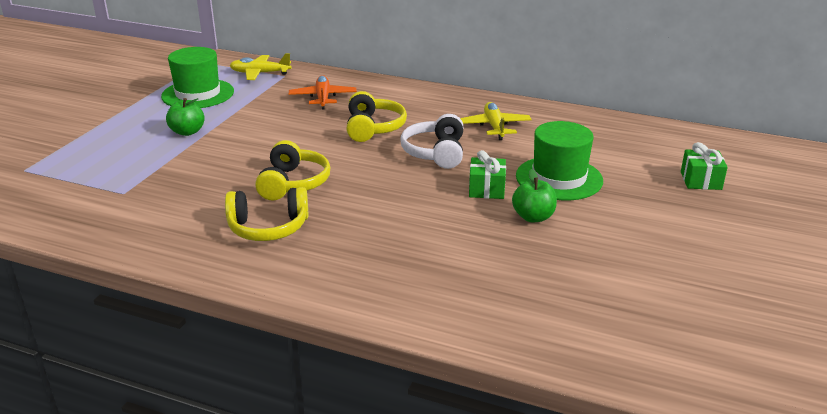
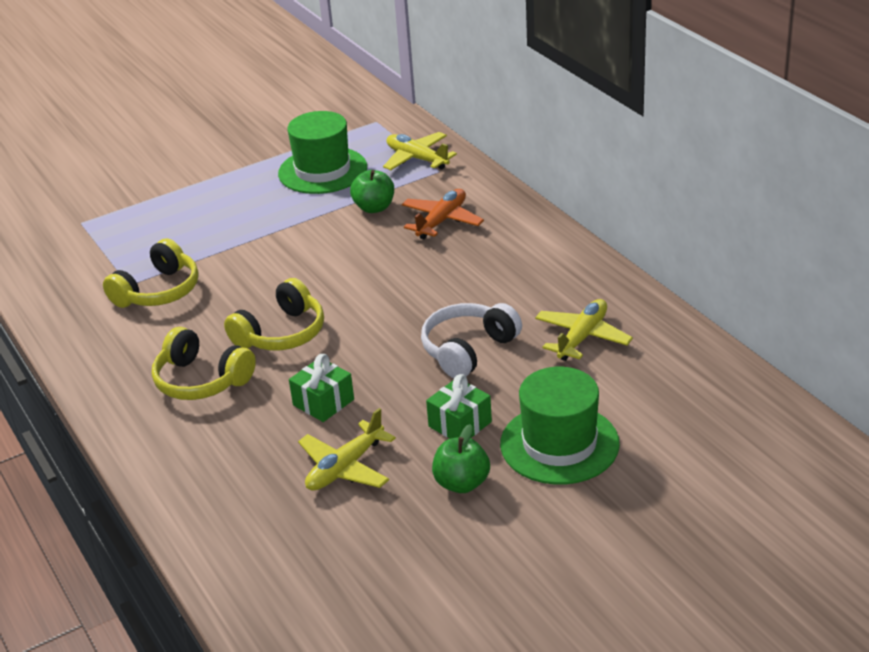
camera: 40 degrees right, 5 degrees up
(187, 132) = (259, 224): green apple -> green apple (374, 208)
(373, 128) = (444, 287): yellow headphones -> yellow headphones (158, 291)
(447, 237) = (345, 468): none -> yellow plane
(701, 180) = (731, 524): green gift -> green gift (323, 402)

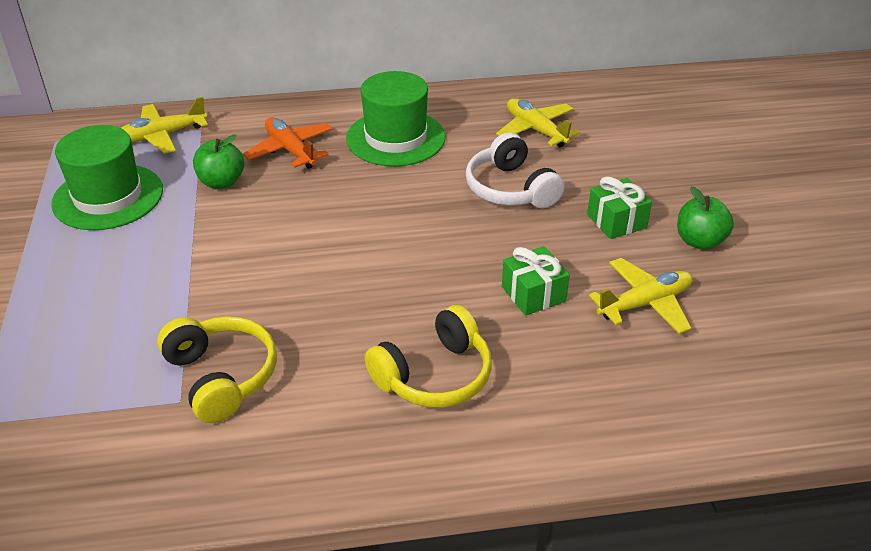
camera: 70 degrees left, 5 degrees up
(281, 333) = (393, 296): yellow headphones -> none
(345, 468) = (645, 303): yellow plane -> yellow plane turned 90 degrees counterclockwise
(559, 444) = (671, 179): green hat -> green hat (395, 138)

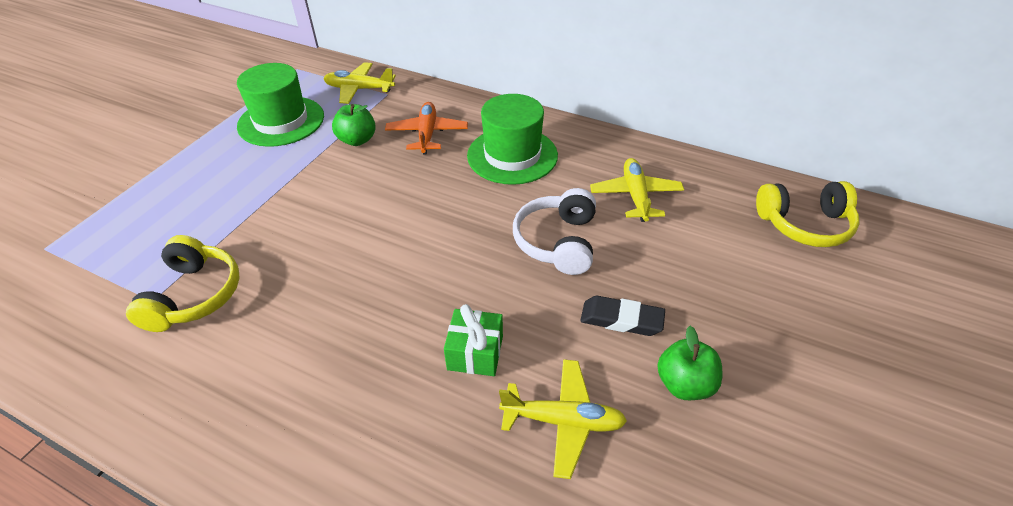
camera: 35 degrees right, 5 degrees up
(434, 375) = (322, 383): yellow headphones -> yellow headphones (804, 224)
(616, 221) = (621, 319): green gift -> black eraser

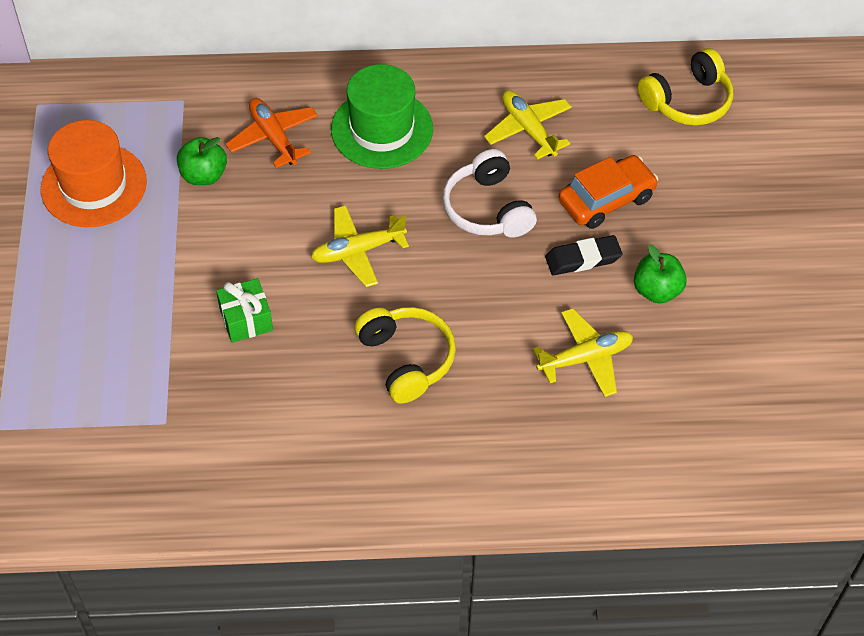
camera: 30 degrees left, 10 degrees up
(194, 295) = (201, 401): yellow headphones -> yellow headphones (406, 359)
(281, 121) = (94, 185): green hat -> orange hat
(359, 89) = (144, 106): yellow plane -> yellow plane (357, 251)
(475, 353) = (485, 338): green gift -> green gift (246, 319)
(676, 276) = (606, 199): none -> orange car

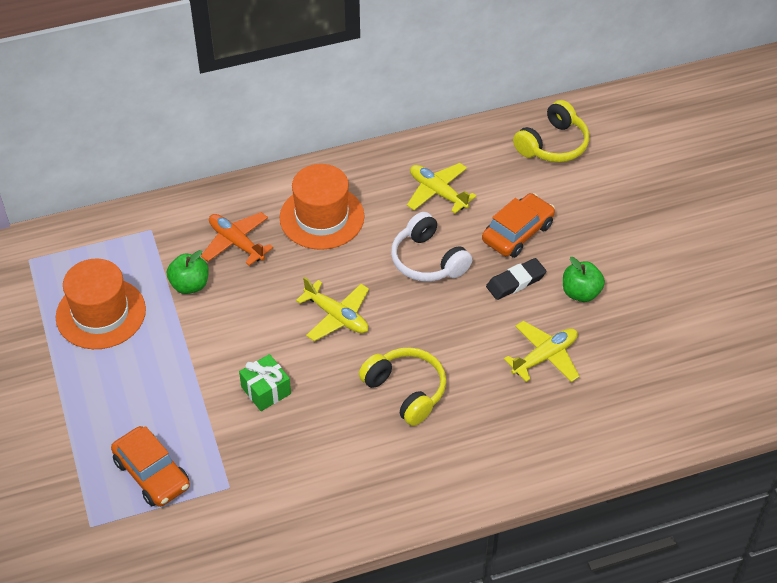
camera: 15 degrees left, 5 degrees down
(85, 385) = (152, 474): none -> orange car
(357, 251) = (336, 316): yellow plane -> yellow plane turned 105 degrees counterclockwise
(382, 129) = (322, 217): green hat -> orange hat

